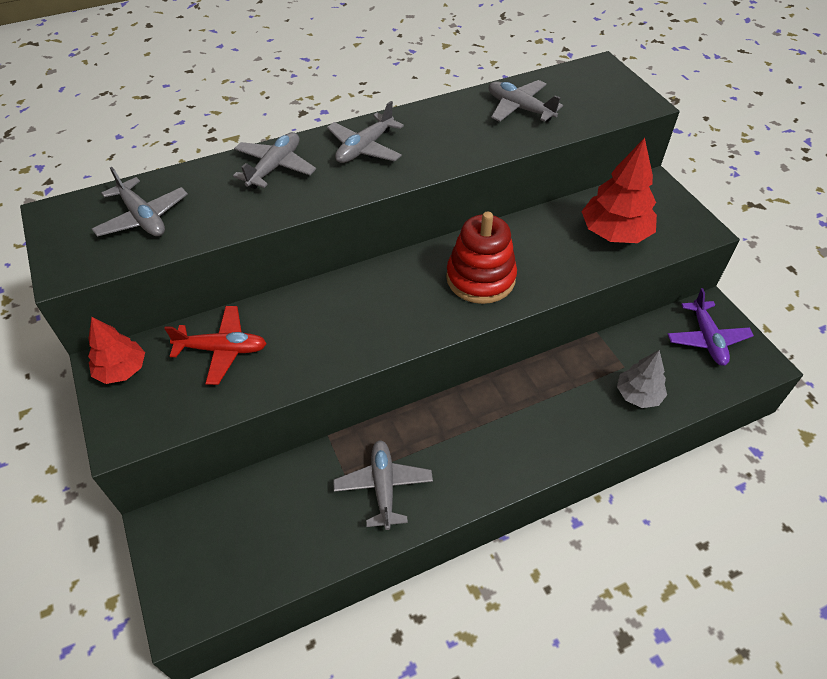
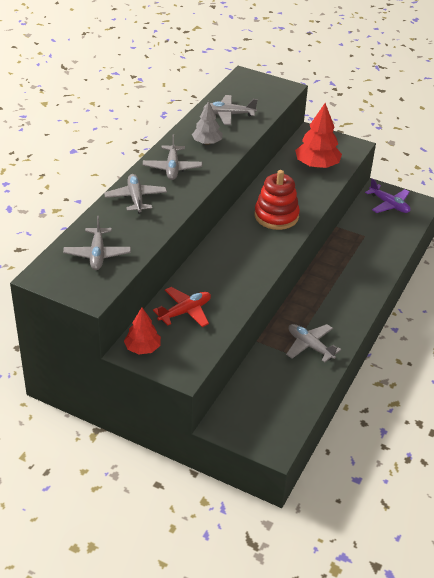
camera: 40 degrees left, 10 degrees down
(143, 218) = (97, 254): grey plane -> grey plane turned 75 degrees clockwise
(638, 395) = (383, 245): grey tree -> grey tree (207, 142)

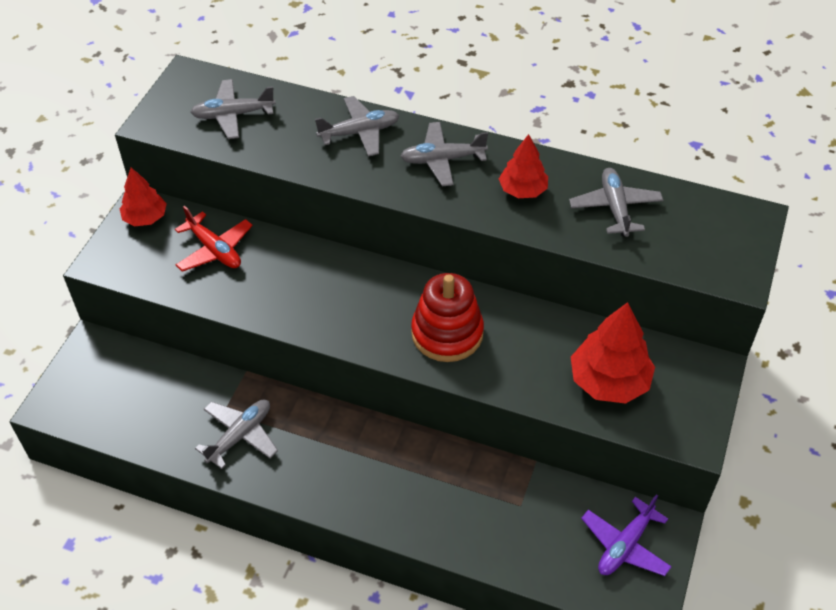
camera: 85 degrees right, 10 degrees up
(207, 142) = (522, 190): grey tree -> red tree

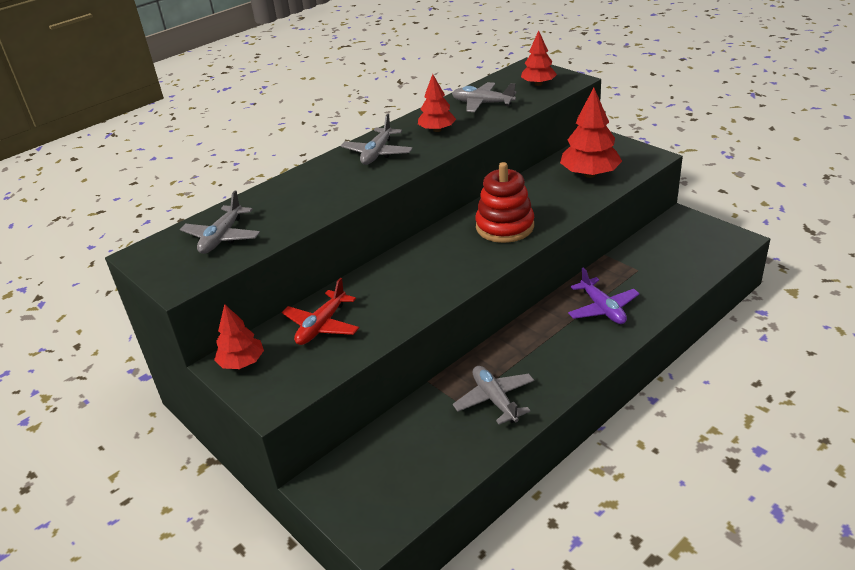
camera: 60 degrees left, 15 degrees down
(214, 250) = (322, 326): red plane -> red plane turned 135 degrees clockwise
(359, 132) = (312, 181): grey plane -> none
(625, 545) = (689, 236): purple plane -> purple plane (602, 309)
(705, 245) = (538, 84): none -> red tree

